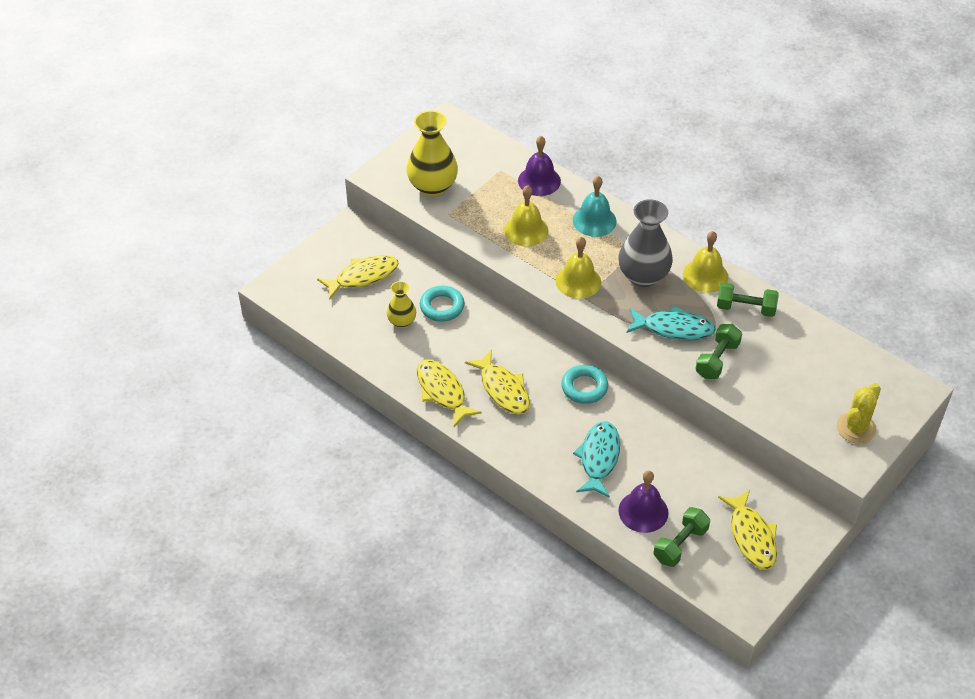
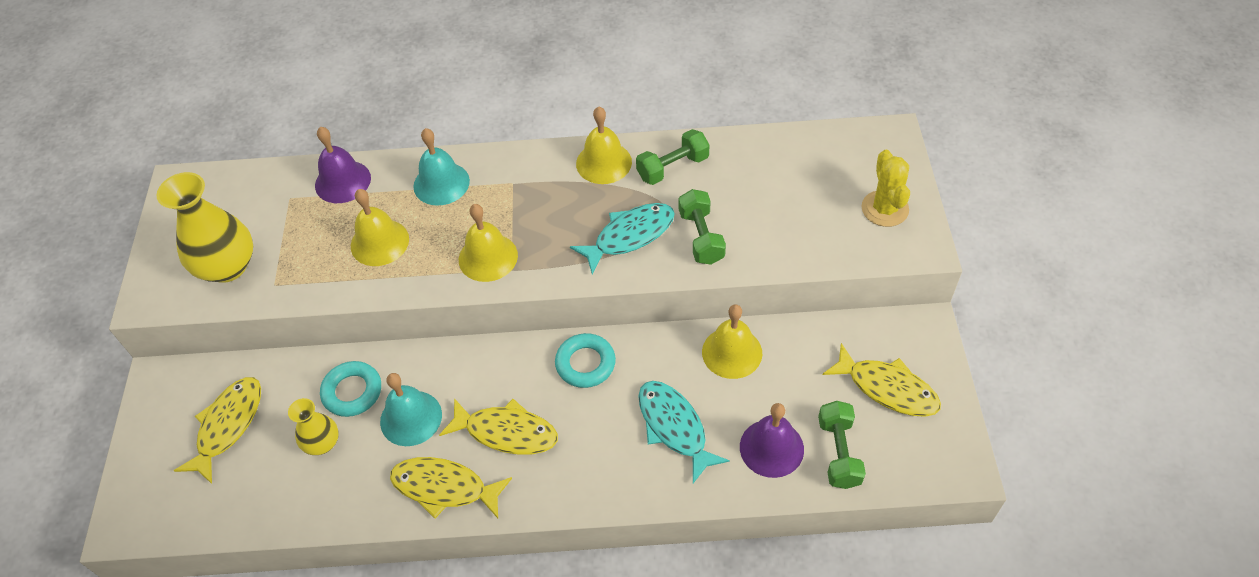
camera: 40 degrees left, 5 degrees up
(459, 343) = (411, 418): none -> turquoise bell
(643, 276) = (546, 205): grey vase -> none
(678, 446) = (732, 352): none -> yellow bell

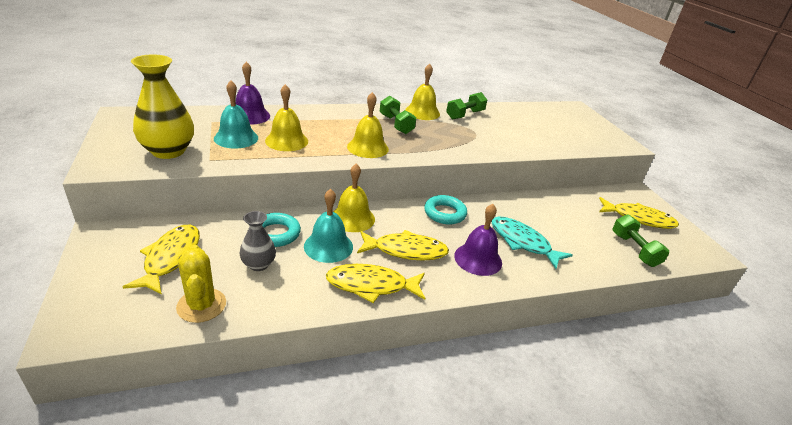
camera: 20 degrees left, 20 degrees down
(322, 443) = (258, 264): yellow vase -> grey vase
(441, 183) = (321, 118): turquoise bell -> turquoise bell (236, 138)
(630, 236) = (456, 140): turquoise fish -> none
(701, 237) = (500, 140): green dumbbell -> green dumbbell (396, 124)
(732, 352) = (536, 205): yellow bell -> yellow bell (352, 218)
(771, 448) = (592, 249): purple bell -> purple bell (478, 259)
(885, 209) = (594, 131): yellow cactus -> yellow cactus (201, 305)

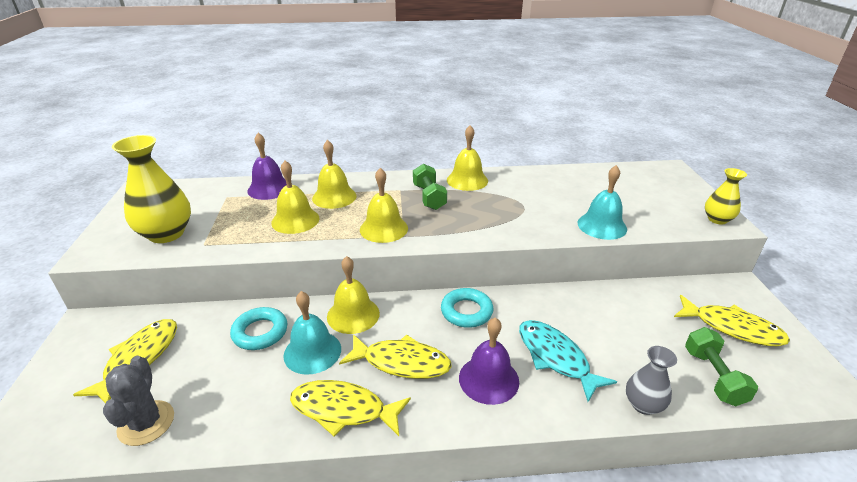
camera: 15 degrees right, 0 degrees up
(201, 305) = (146, 423): yellow cactus -> grey cactus
(236, 138) = (243, 217): turquoise bell -> turquoise bell (602, 226)
(258, 264) = (226, 372): grey vase -> grey vase (643, 404)
(313, 123) = (334, 197): none -> yellow bell
(465, 115) = (519, 183): green dumbbell -> none
(618, 142) = (717, 219): none -> yellow vase

